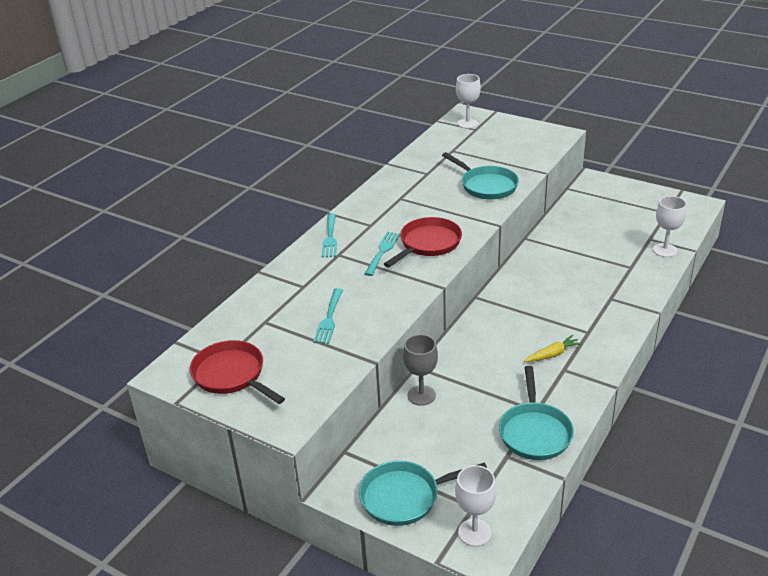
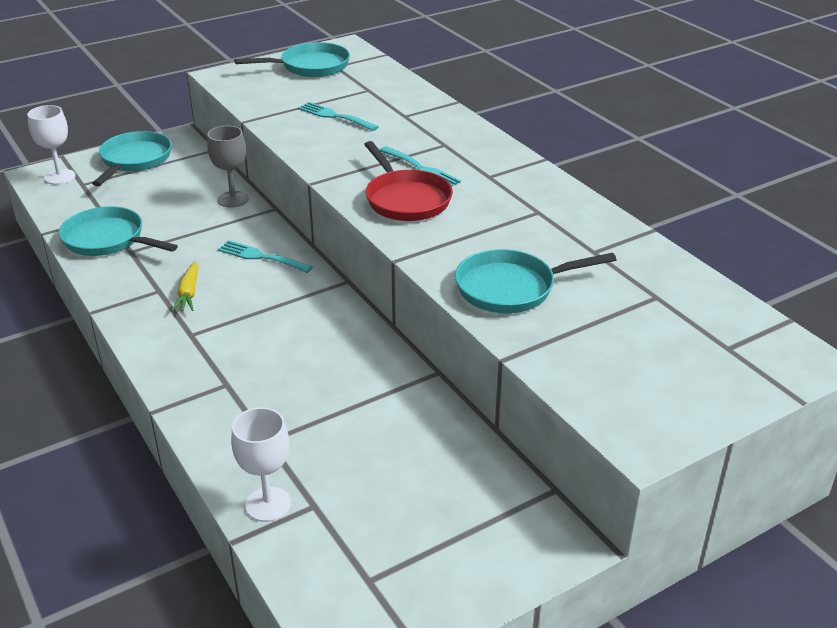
camera: 115 degrees right, 0 degrees up
(232, 375) = (310, 66): red pan -> turquoise pan
(330, 238) = (485, 147): turquoise fork -> turquoise fork (261, 257)
(467, 123) = (759, 348): white goblet -> none

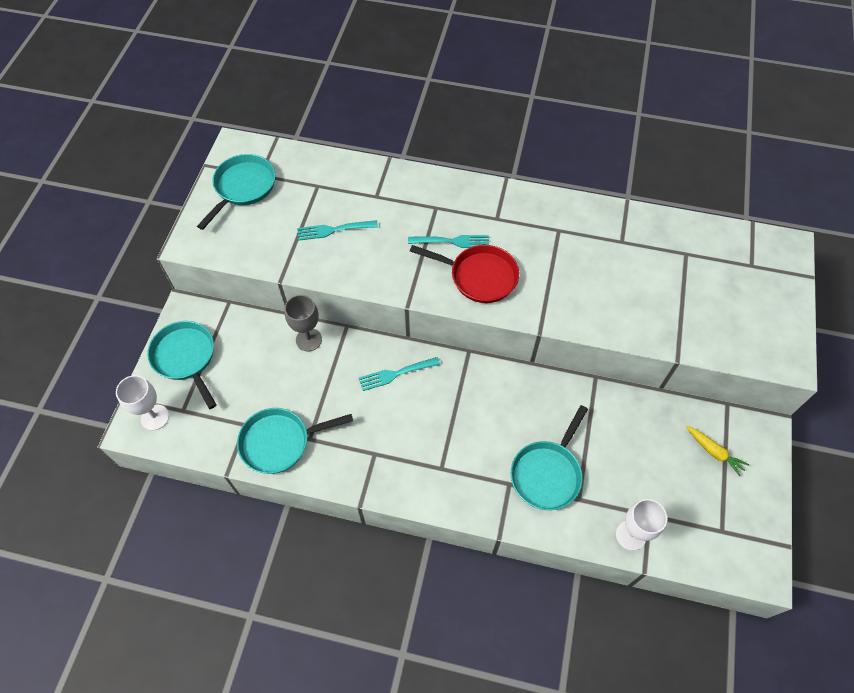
camera: 45 degrees left, 25 degrees up
(189, 293) = (395, 439): yellow carrot -> yellow carrot (714, 452)
(511, 288) = (619, 305): turquoise pan -> turquoise pan (547, 473)

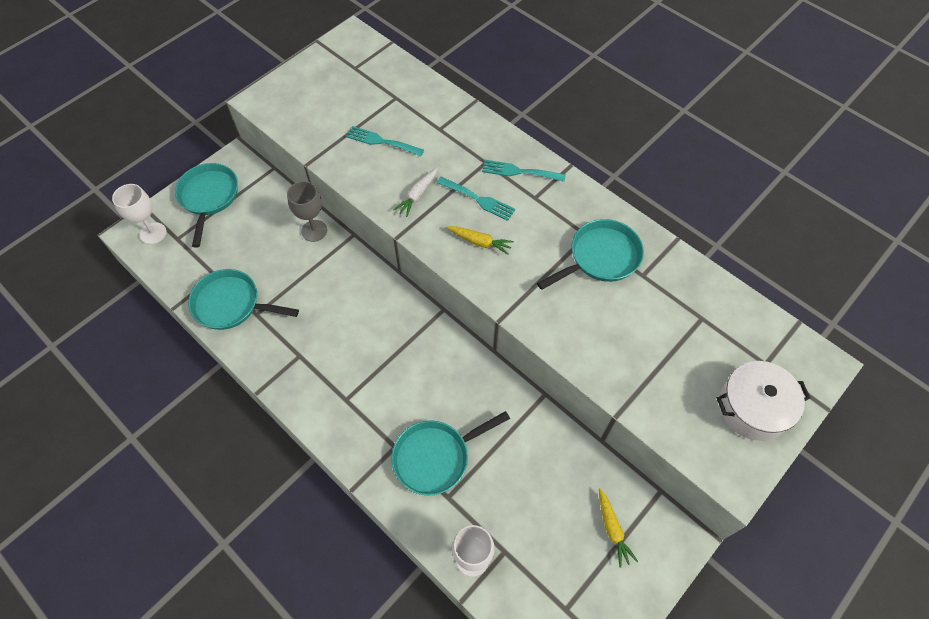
camera: 30 degrees right, 0 degrees up
(243, 187) = (333, 72): turquoise pan -> turquoise pan (600, 257)
(395, 374) = (365, 297): turquoise fork -> turquoise fork (519, 172)
(399, 262) = (417, 195): none -> white carrot
(479, 276) = (480, 242): red pan -> yellow carrot
(765, 303) = (752, 408): none -> white pot

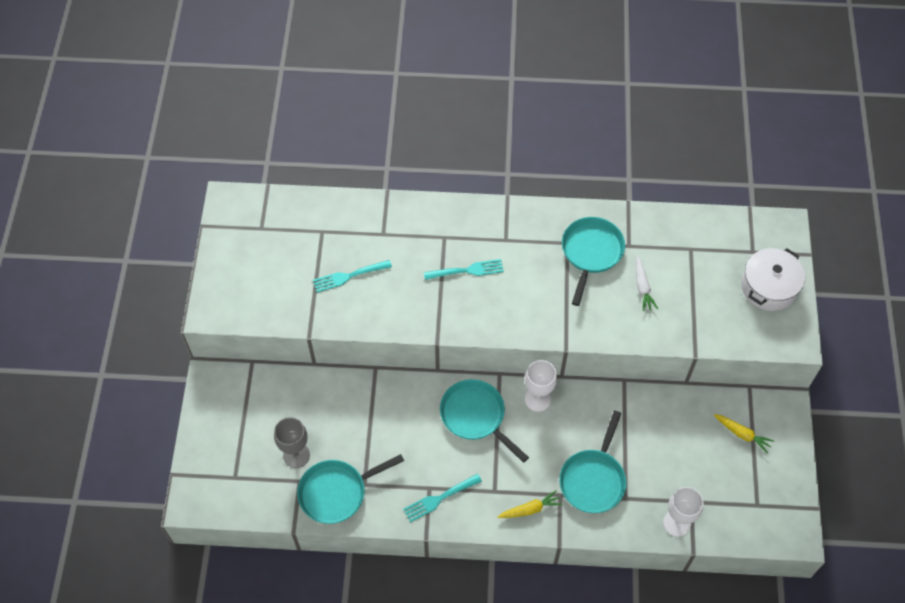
camera: 40 degrees left, 0 degrees up
(153, 233) = (209, 489): white goblet -> white goblet (537, 399)
(209, 197) = (224, 425): turquoise pan -> turquoise pan (475, 416)
(314, 231) = (341, 387): grey goblet -> grey goblet (296, 455)
(417, 195) = (420, 299): white carrot -> white carrot (642, 287)
(480, 242) = (499, 302): yellow carrot -> yellow carrot (530, 509)
(519, 172) = (476, 227): turquoise fork -> turquoise fork (439, 499)

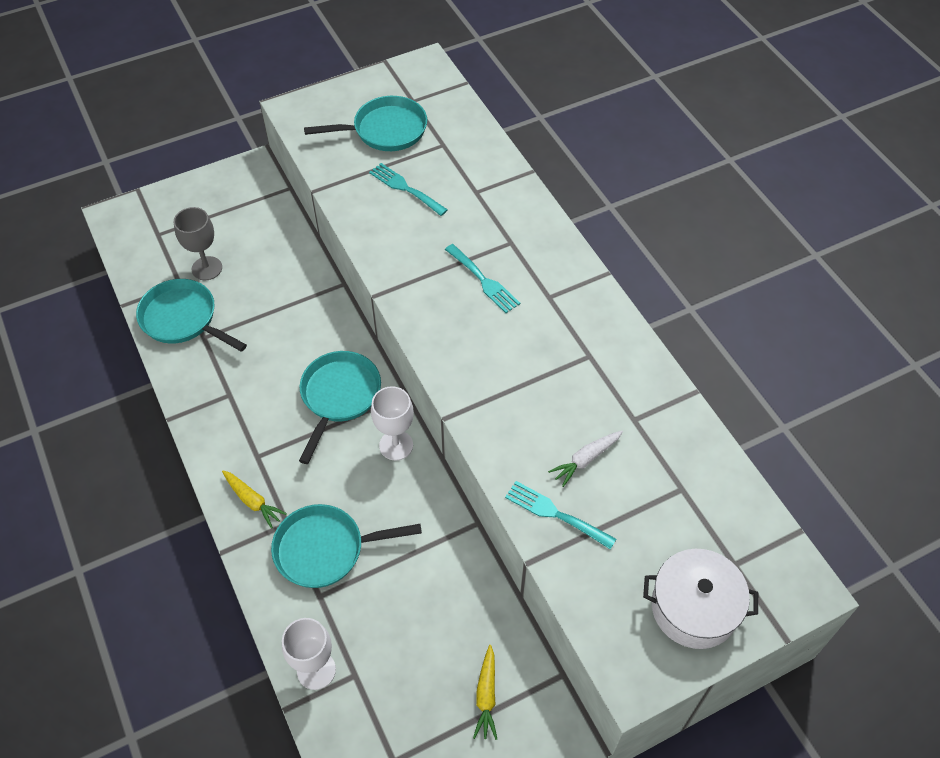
camera: 60 degrees right, 5 degrees down
(439, 499) = (221, 409): turquoise fork -> turquoise fork (555, 514)
(591, 253) = (594, 385): turquoise pan -> turquoise pan (385, 130)

